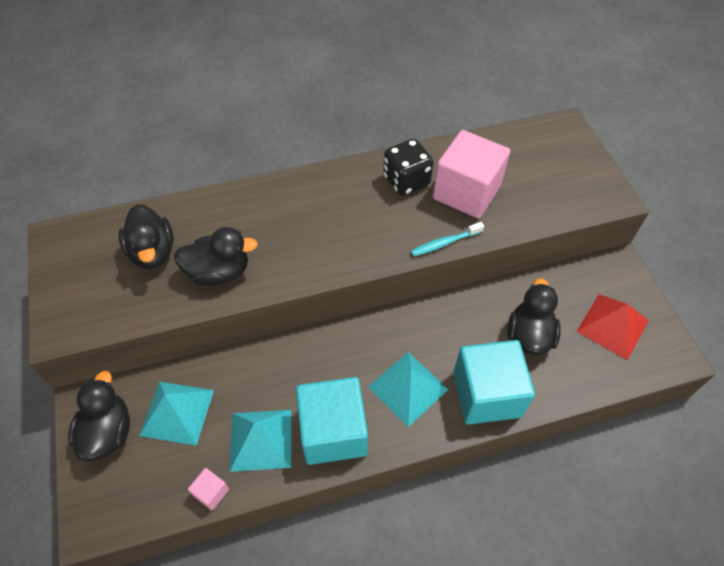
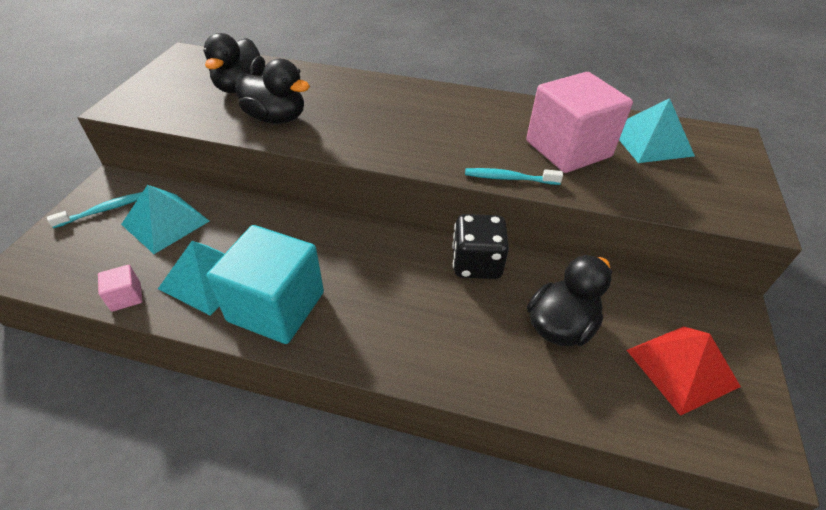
camera: 30 degrees right, 10 degrees down
(108, 432) = (103, 210): black duck -> turquoise toothbrush
(406, 181) = (510, 119): black dice -> black dice (476, 264)
(408, 388) = (383, 307): turquoise pyramid -> turquoise pyramid (650, 141)
(486, 394) = (465, 357): turquoise cube -> none

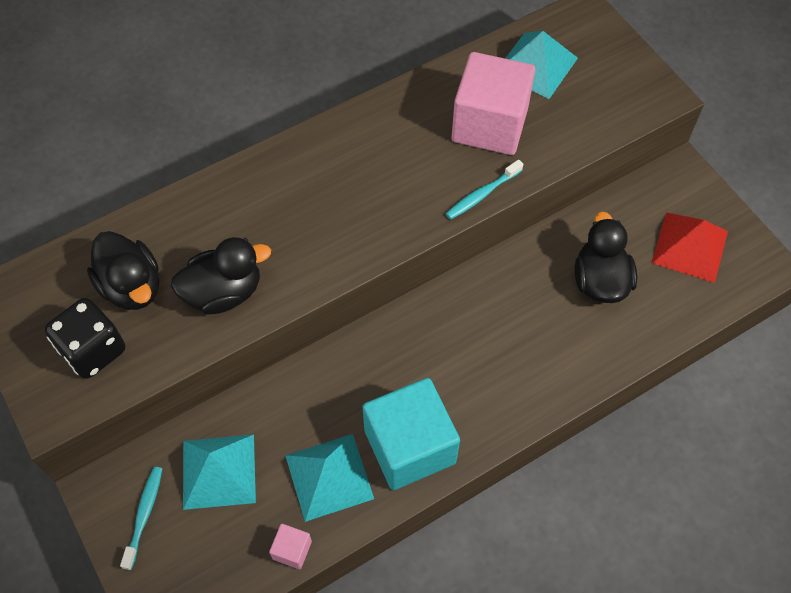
camera: 45 degrees left, 15 degrees up
(476, 264) = (499, 280): black dice -> black dice (93, 350)

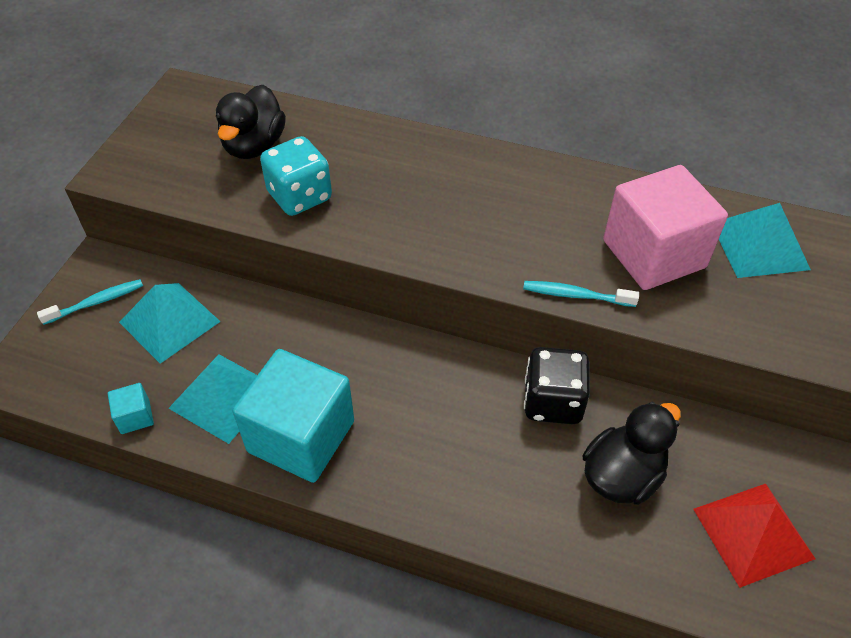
camera: 50 degrees right, 10 degrees down
(93, 350) = (181, 161): black dice -> black dice (552, 402)
(224, 292) = (300, 196): black duck -> turquoise dice
(292, 550) = (135, 417): pink cube -> turquoise cube

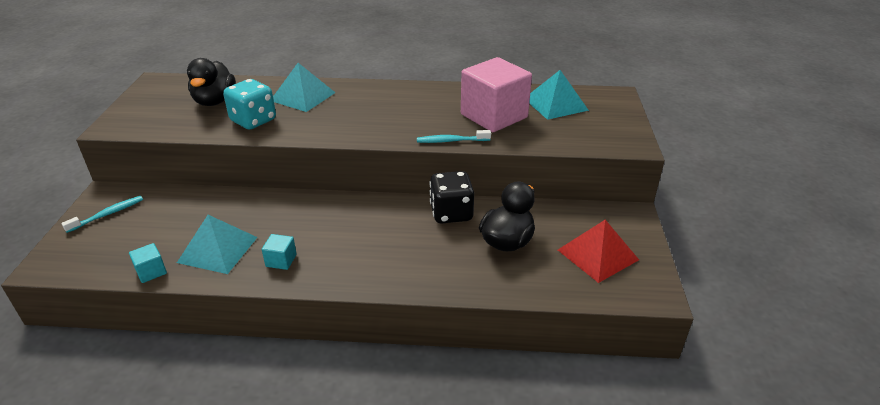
camera: 15 degrees left, 15 degrees down
(169, 321) = (167, 216): turquoise pyramid -> turquoise pyramid (303, 96)
(301, 436) = (281, 260): turquoise cube -> turquoise cube, size x0.41

